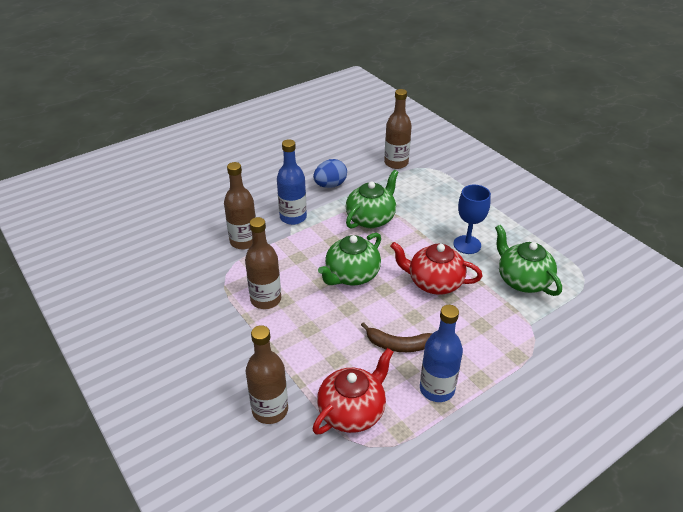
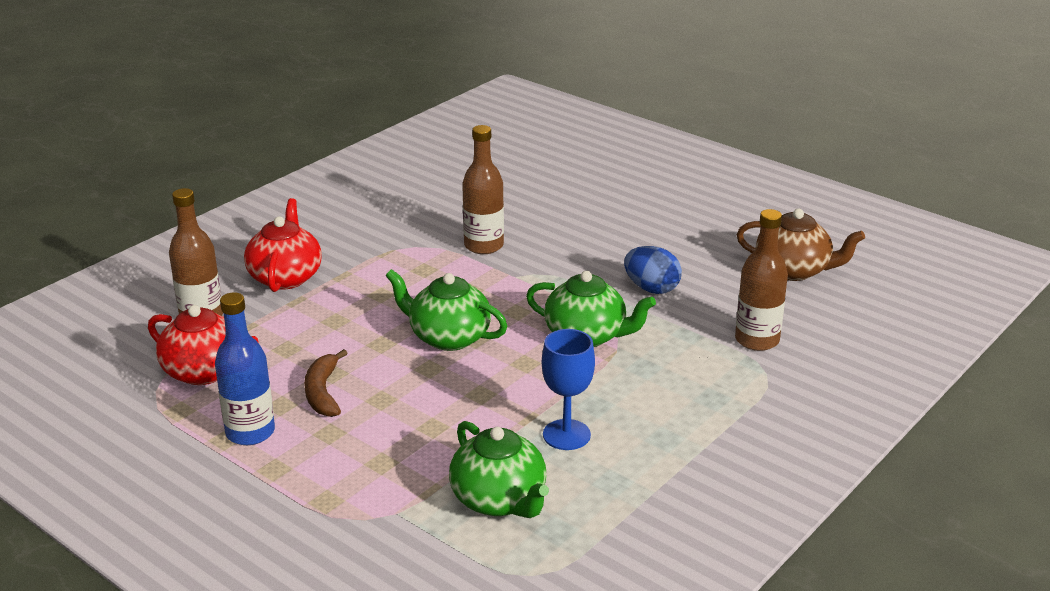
camera: 75 degrees right, 10 degrees down
(266, 299) = (378, 282): brown bottle -> none
(293, 217) = (554, 272): blue bottle -> none
(333, 136) = (793, 270): none -> brown teapot
(434, 283) = (459, 410): red teapot -> red teapot (285, 277)
(522, 280) = (499, 500): green teapot -> green teapot turned 105 degrees clockwise

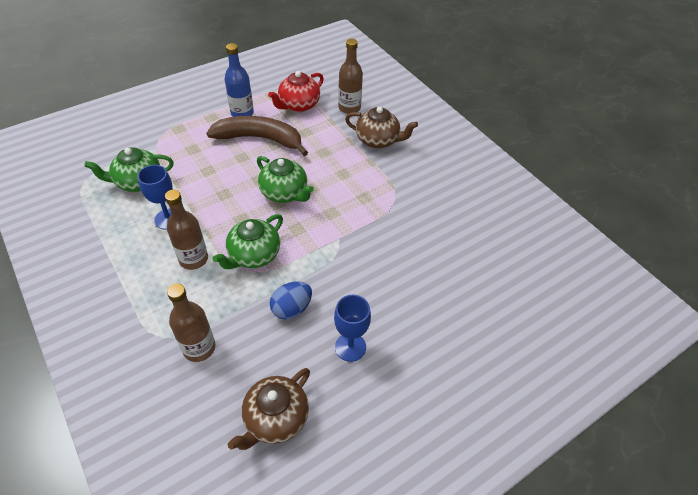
camera: 105 degrees right, 20 degrees up
(285, 277) = (378, 140): red teapot -> brown teapot
(323, 392) = (259, 139): brown banana -> brown banana, size x1.89
(448, 337) = (284, 193): green teapot -> green teapot turned 90 degrees clockwise
(483, 246) = (384, 232): brown bottle -> brown bottle (193, 259)
(673, 242) = (350, 347): none -> blue goblet

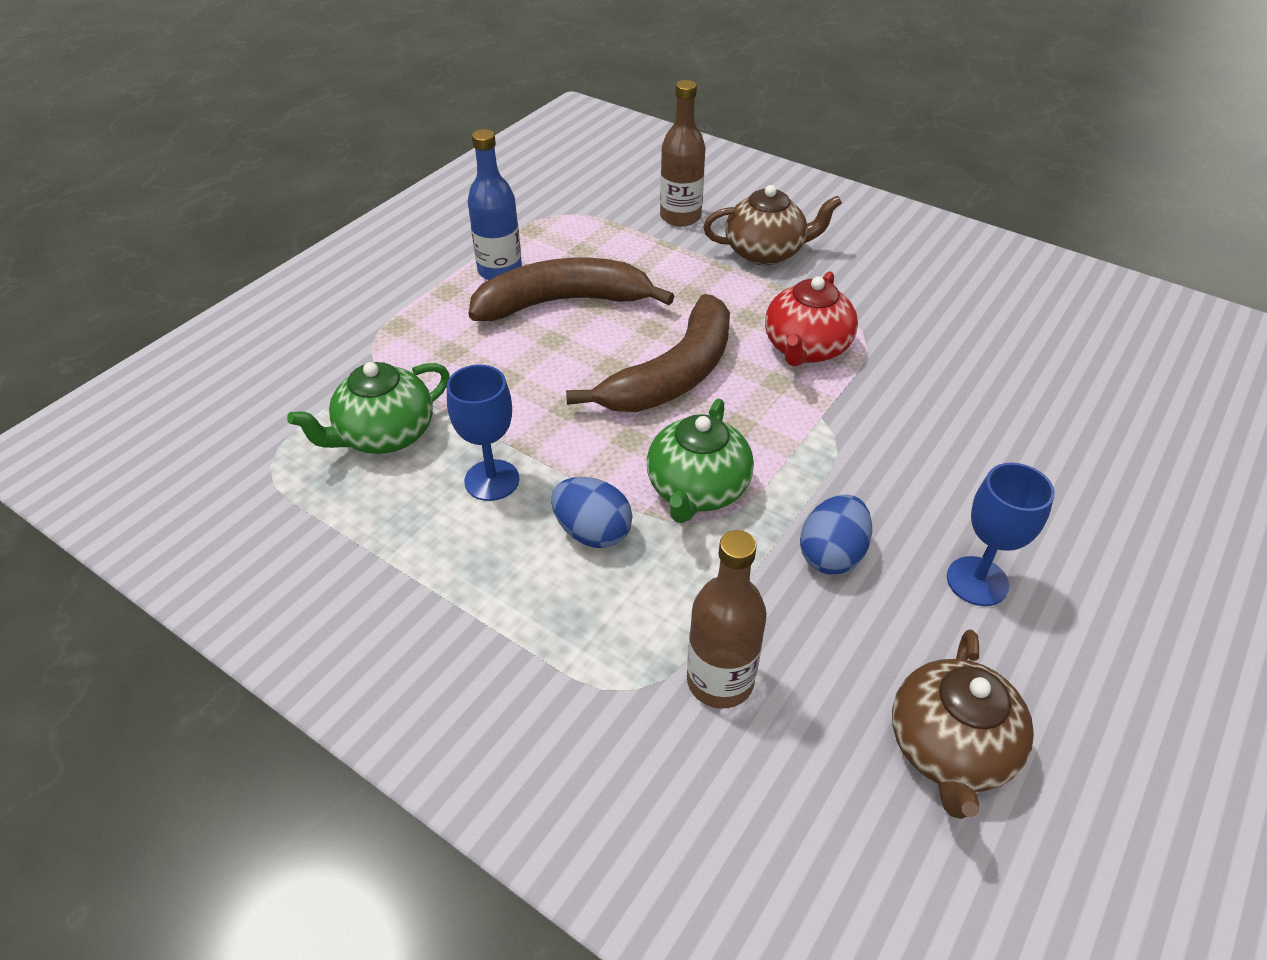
camera: 20 degrees left, 5 degrees down
(193, 259) = (592, 532): brown bottle -> blue egg
(284, 193) = (673, 374): green teapot -> brown banana
(298, 105) = (591, 233): red teapot -> red teapot (806, 348)

